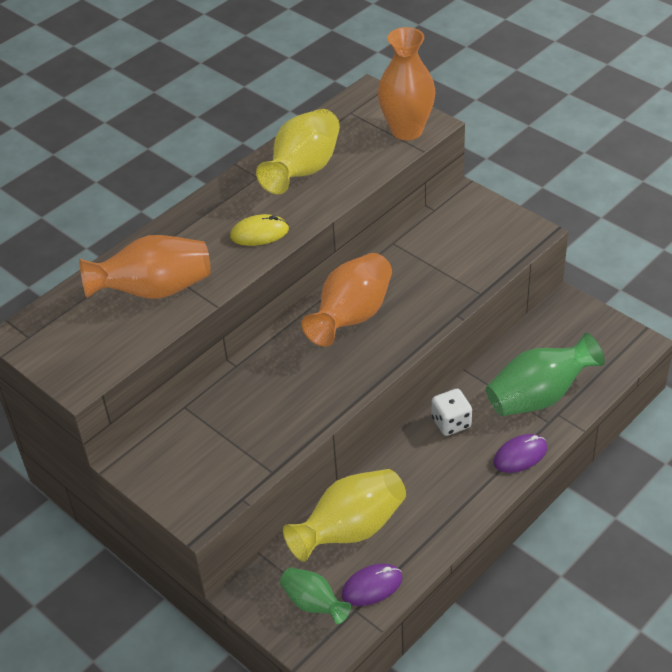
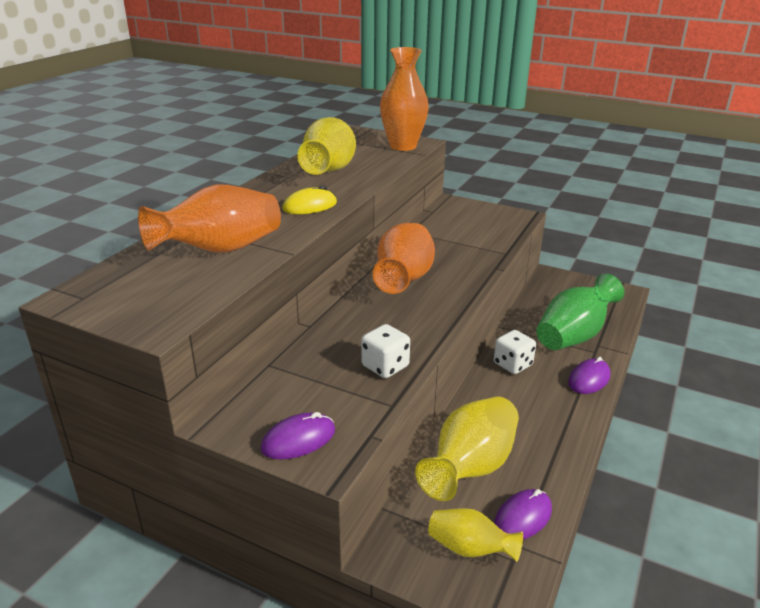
camera: 20 degrees left, 15 degrees down
(183, 491) = (298, 440): none -> purple mouse
(284, 428) = (385, 366): none -> white dice
(313, 604) = (470, 549): green vase -> yellow vase

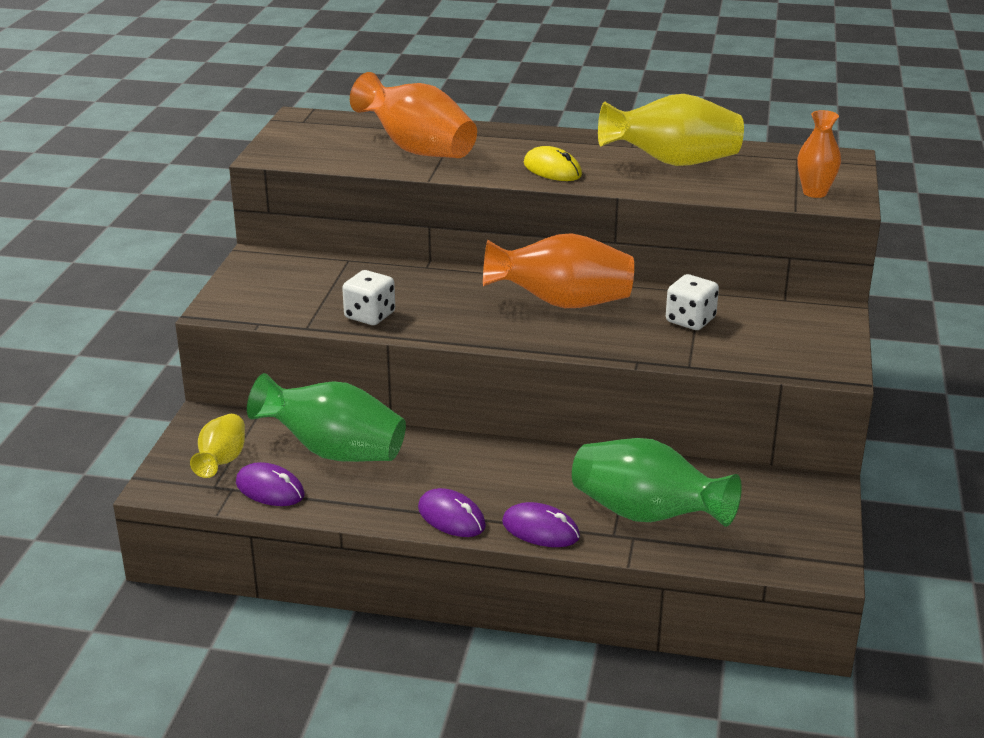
camera: 75 degrees right, 0 degrees up
(298, 440) = (243, 292): purple mouse -> purple mouse (451, 517)
(403, 146) = (814, 192): orange vase -> orange vase, size x0.57
(470, 467) = (334, 451): yellow vase -> green vase
(512, 364) = (542, 466): white dice -> white dice (690, 320)

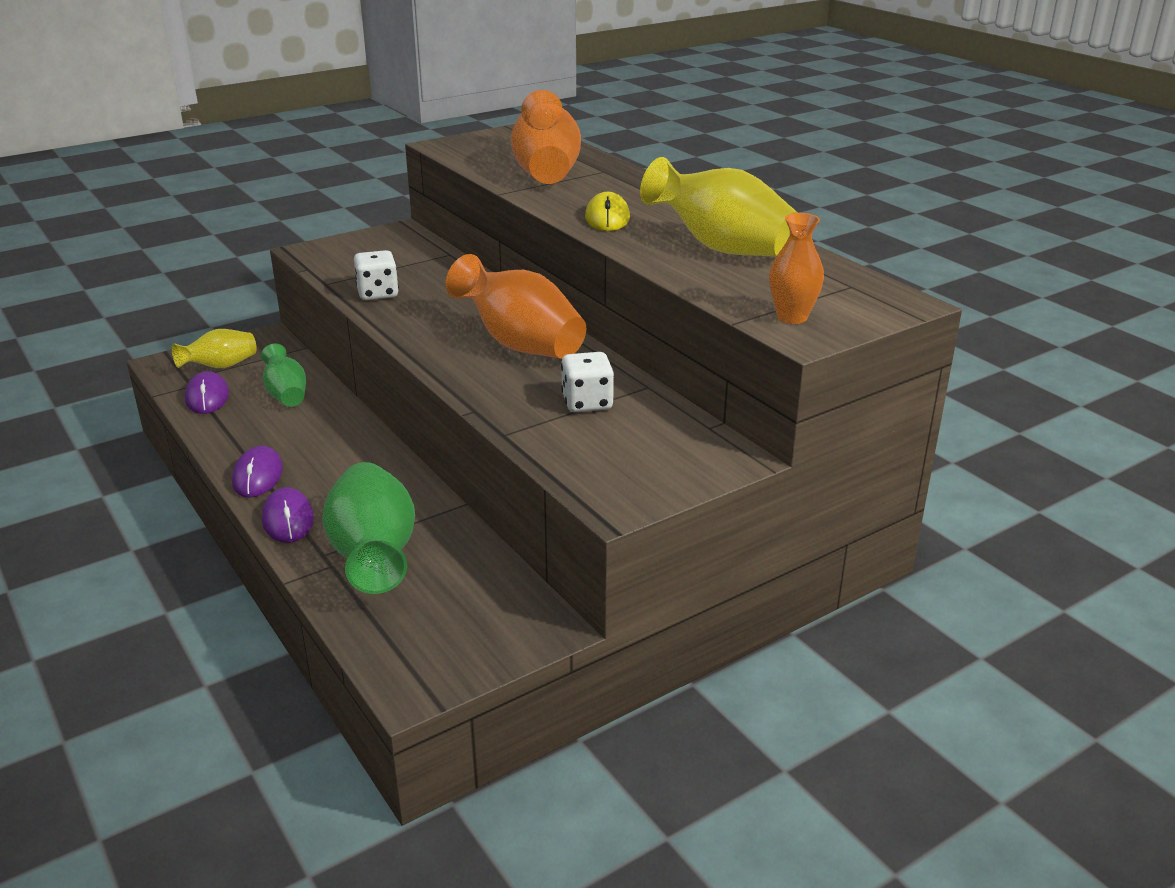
camera: 45 degrees right, 0 degrees up
(334, 451) = (286, 394): green vase -> green vase, size x0.57

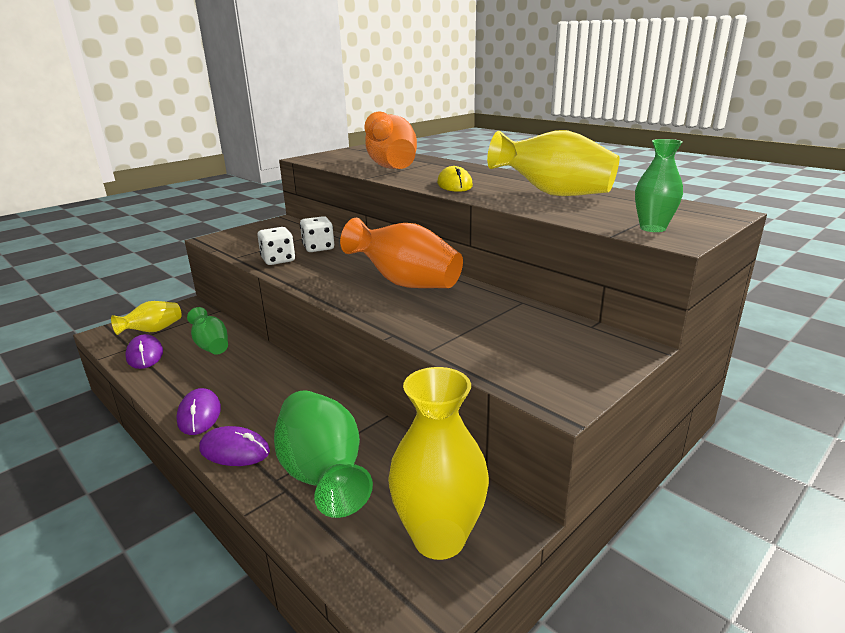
camera: 10 degrees left, 5 degrees down
(288, 519) = (234, 450): purple mouse -> purple mouse turned 45 degrees counterclockwise
(470, 630) = (439, 538): none -> yellow vase
(587, 403) = (482, 319): white dice -> white dice (318, 248)
(792, 317) = (652, 228): orange vase -> green vase

